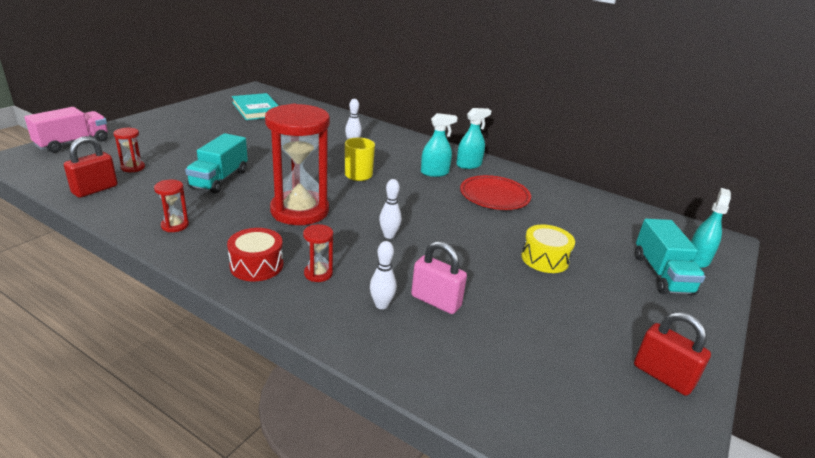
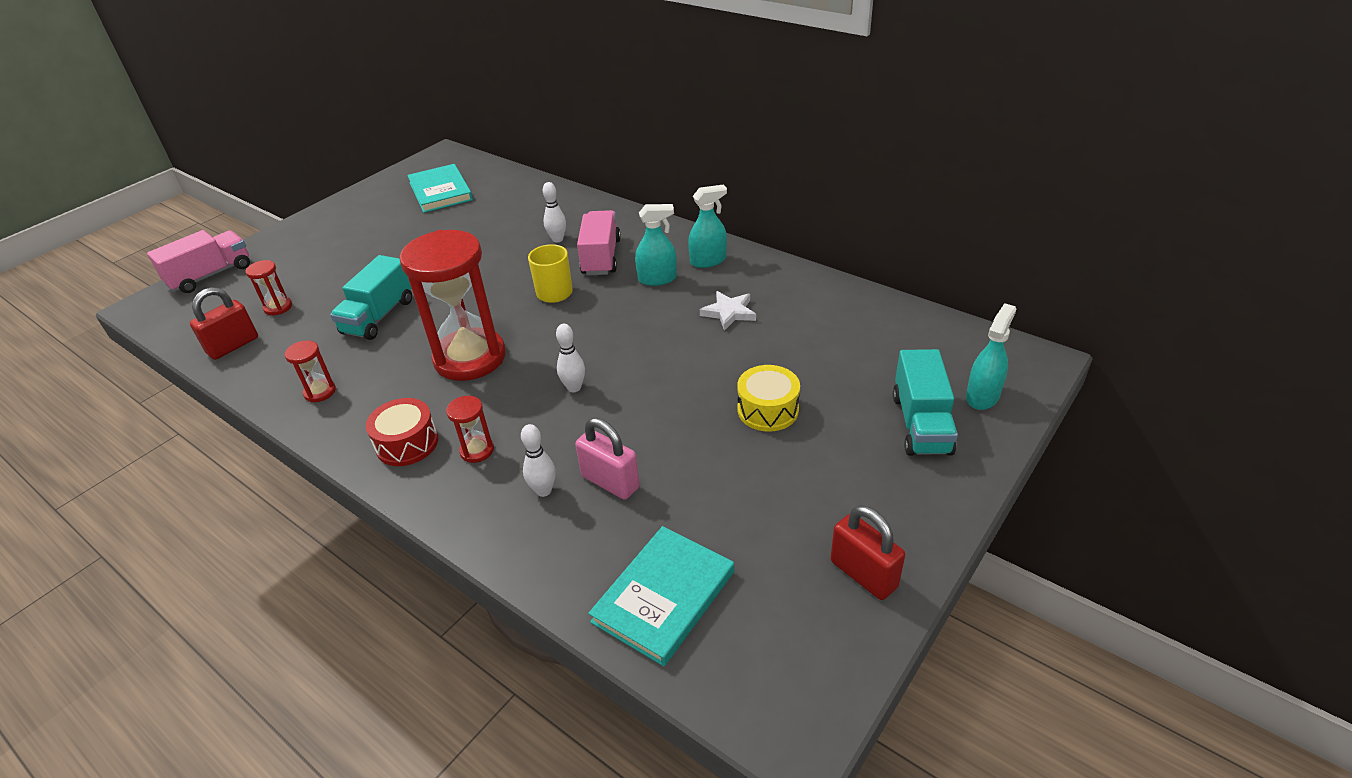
camera: 10 degrees right, 10 degrees up
(388, 157) = (601, 257): none -> pink truck
(494, 196) = (729, 312): red plate -> white star
(506, 388) = (664, 597): none -> turquoise book

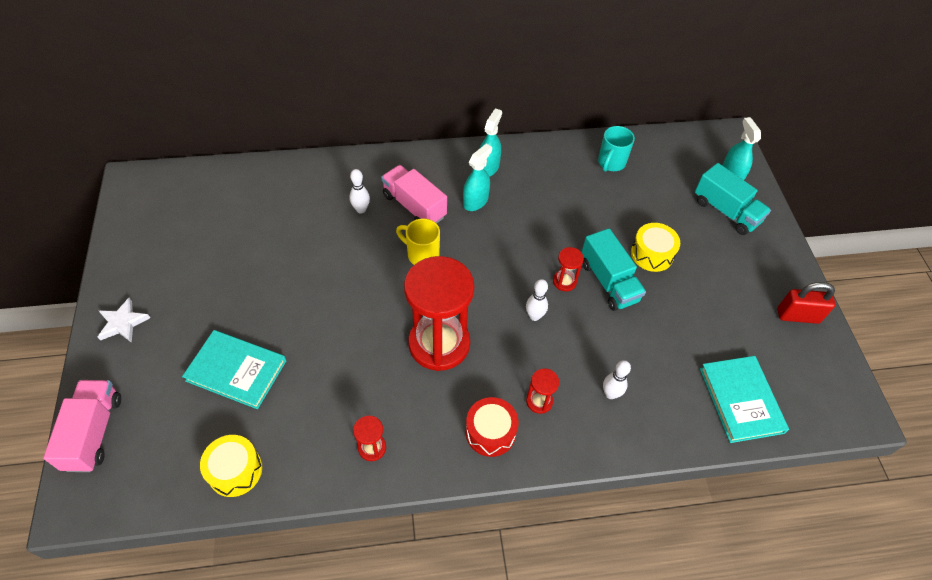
camera: 50 degrees left, 15 degrees up
(233, 346) = (235, 470): red padlock -> yellow drum
(278, 307) = (218, 413): red hourglass -> red hourglass (564, 281)
(379, 316) = (320, 360): turquoise truck -> turquoise truck (609, 281)
(440, 191) = (192, 219): turquoise book -> turquoise book (236, 370)
(610, 482) = (635, 360): pink padlock -> none
(729, 312) = (551, 200): white star -> white star (123, 323)
(841, 315) = (611, 163): none -> turquoise mug

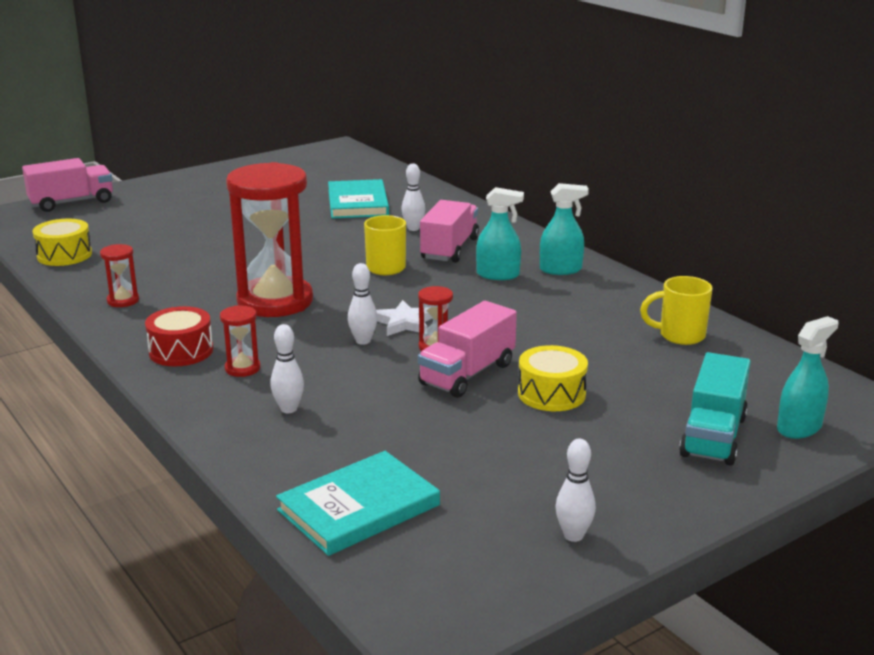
camera: 65 degrees right, 30 degrees down
(123, 323) = (184, 183): white star -> white star (404, 322)
(236, 370) = (168, 230): turquoise book -> turquoise book (358, 203)
(609, 281) = (467, 374): turquoise truck -> pink truck
(611, 163) = (680, 336): turquoise mug -> yellow mug
(797, 316) = (573, 535): red padlock -> white bowling pin

